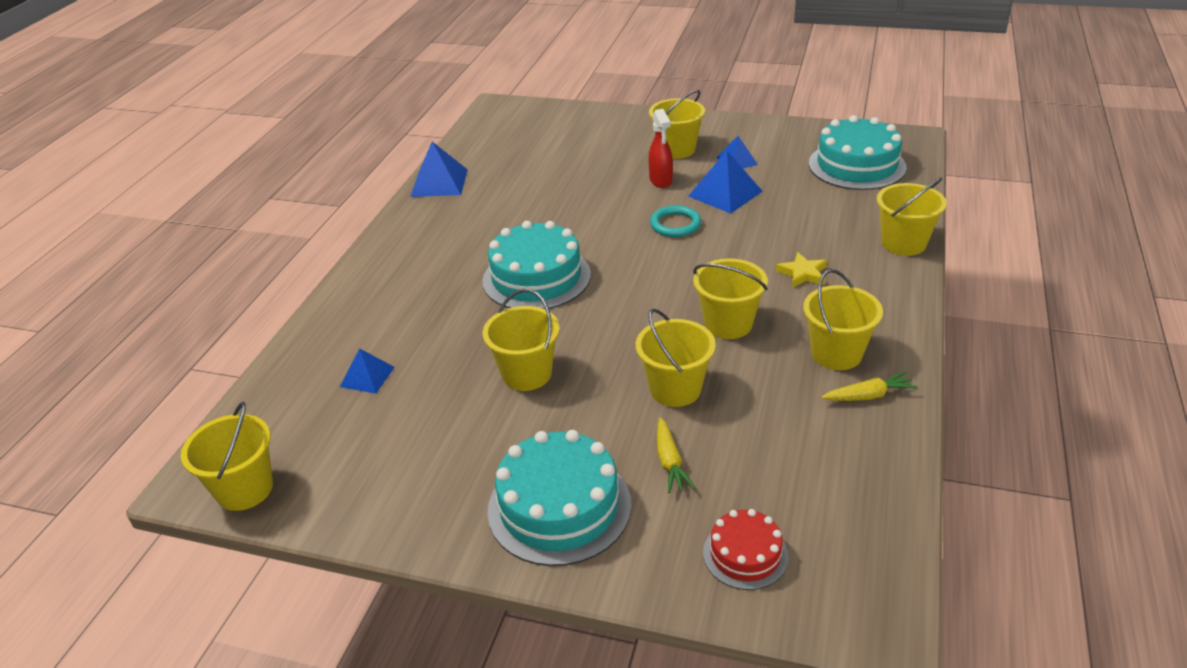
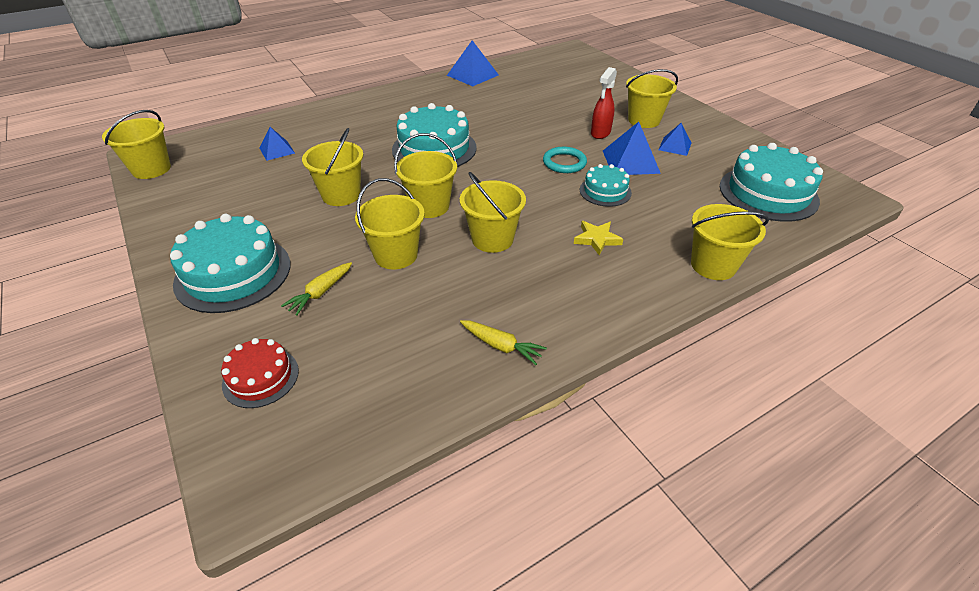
camera: 40 degrees right, 5 degrees up
(746, 230) = (605, 191): none -> turquoise cake
(836, 353) = (528, 304): yellow bucket -> yellow bucket (429, 206)

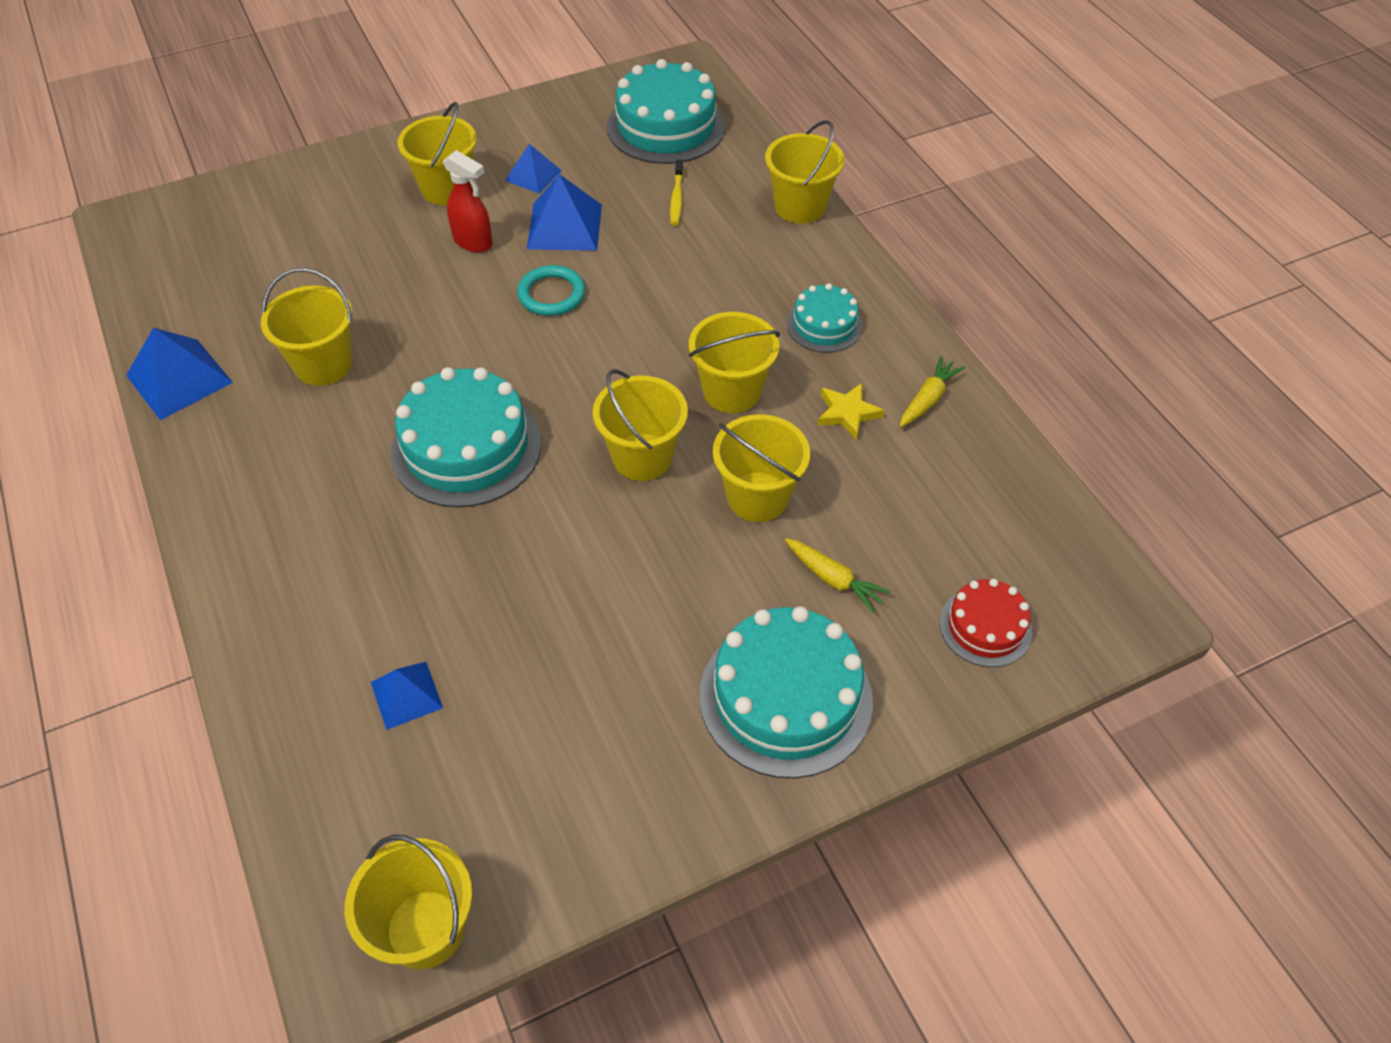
camera: 85 degrees left, 10 degrees up
(341, 195) = (590, 573): yellow bucket -> yellow bucket (323, 364)
(597, 239) = (742, 291): yellow star -> yellow star (847, 413)
(605, 191) = (636, 265): turquoise cake -> turquoise cake (824, 325)
(686, 203) = (677, 198): none -> yellow toothbrush

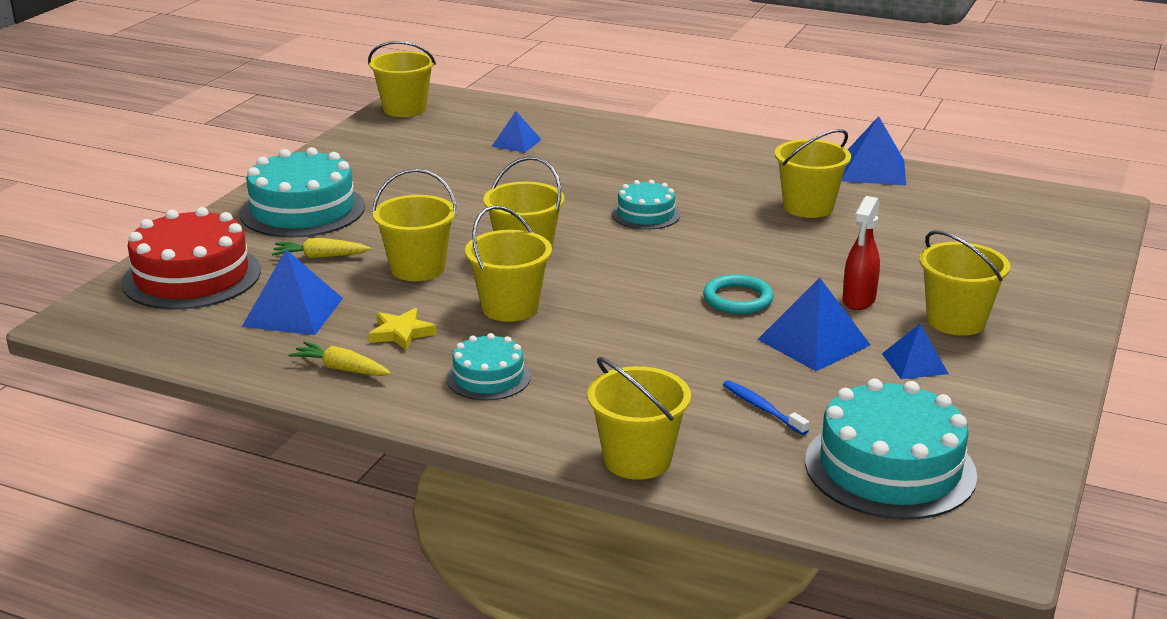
camera: 140 degrees right, 25 degrees down
(466, 447) = (646, 214): turquoise cake -> turquoise cake, size x0.55
(473, 242) = (858, 300): red spray bottle -> red spray bottle turned 60 degrees counterclockwise
(677, 198) = (762, 408): yellow toothbrush -> blue toothbrush
(920, 500) = (292, 312): none -> blue pyramid
(928, 399) = (341, 369): yellow carrot -> yellow carrot turned 120 degrees clockwise
(985, 627) = (191, 276): red cake -> red cake, size x1.81

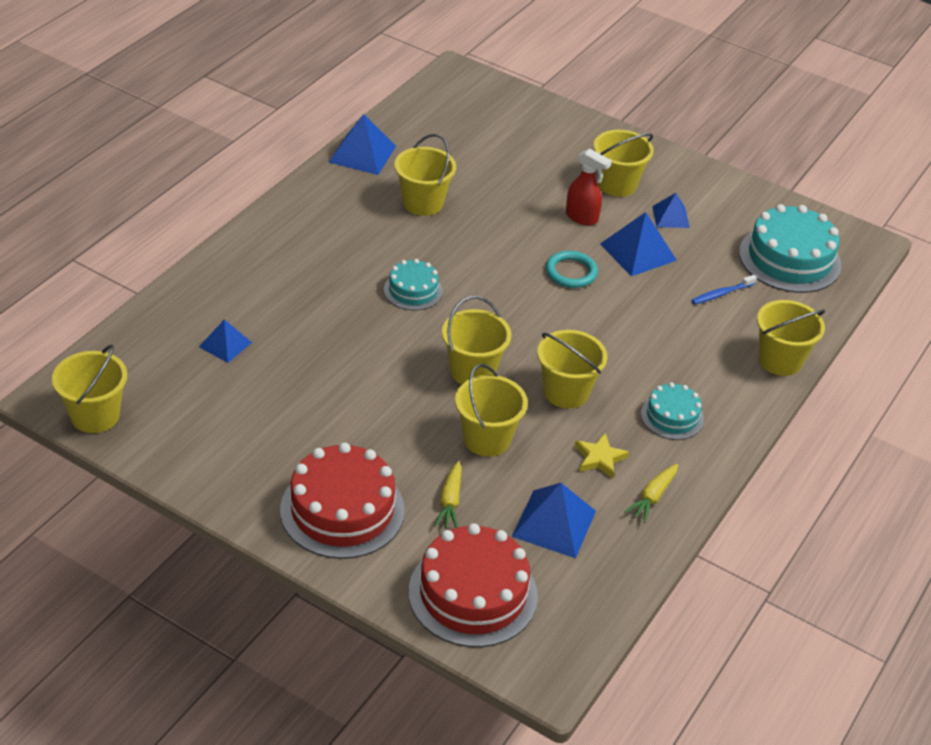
camera: 85 degrees left, 15 degrees up
(302, 210) = (342, 510): turquoise cake -> red cake

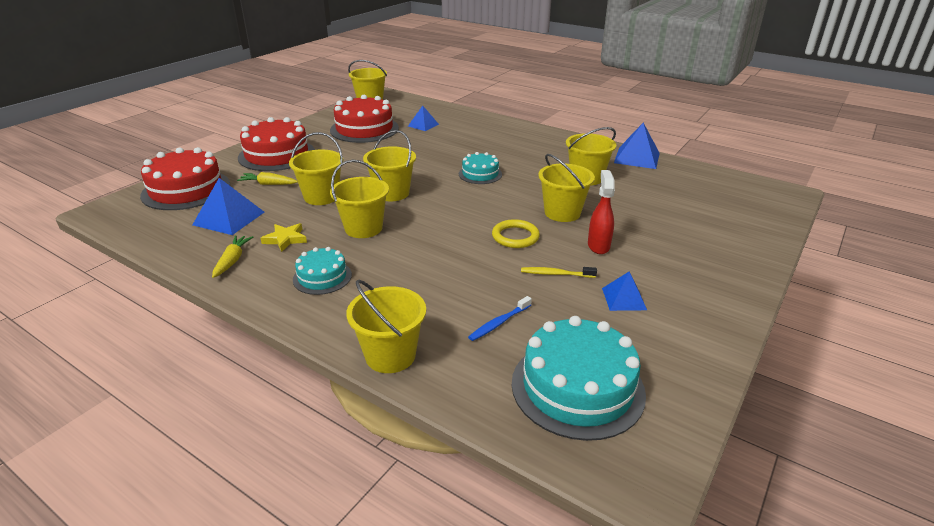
camera: 95 degrees right, 10 degrees down
(236, 414) = (364, 129): none -> red cake
(571, 272) = (515, 236): turquoise ring -> yellow ring
(582, 217) = (598, 246): red spray bottle -> red spray bottle turned 150 degrees clockwise
(617, 184) = (664, 268): yellow bucket -> yellow bucket (562, 213)
(638, 252) = (556, 274): blue pyramid -> yellow toothbrush
(652, 497) = (232, 260): yellow carrot -> yellow carrot turned 60 degrees clockwise
(721, 294) = (499, 323): blue toothbrush -> blue toothbrush turned 105 degrees counterclockwise

